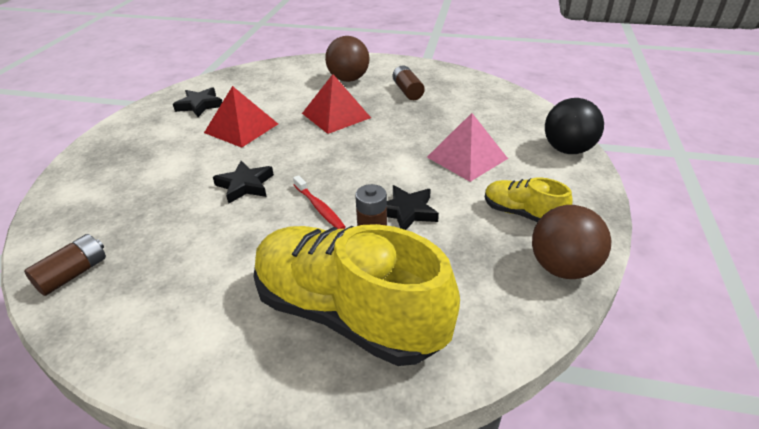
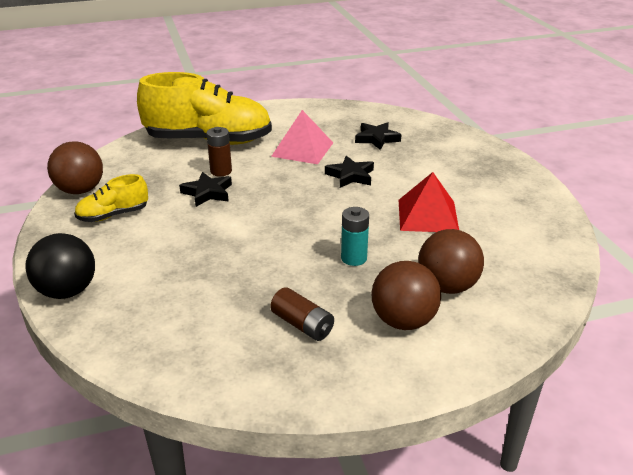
camera: 150 degrees right, 5 degrees down
(73, 274) = (379, 117): brown battery -> none
(200, 105) = (511, 226): black star -> black star (377, 139)
(300, 86) = (447, 286): none -> brown ball
(319, 208) = (276, 178): red toothbrush -> none
(336, 115) = (354, 258): red pyramid -> turquoise battery
(467, 157) = (178, 250): pink pyramid -> pink pyramid (302, 149)
(522, 214) = (113, 215): yellow shoe -> yellow shoe turned 150 degrees clockwise

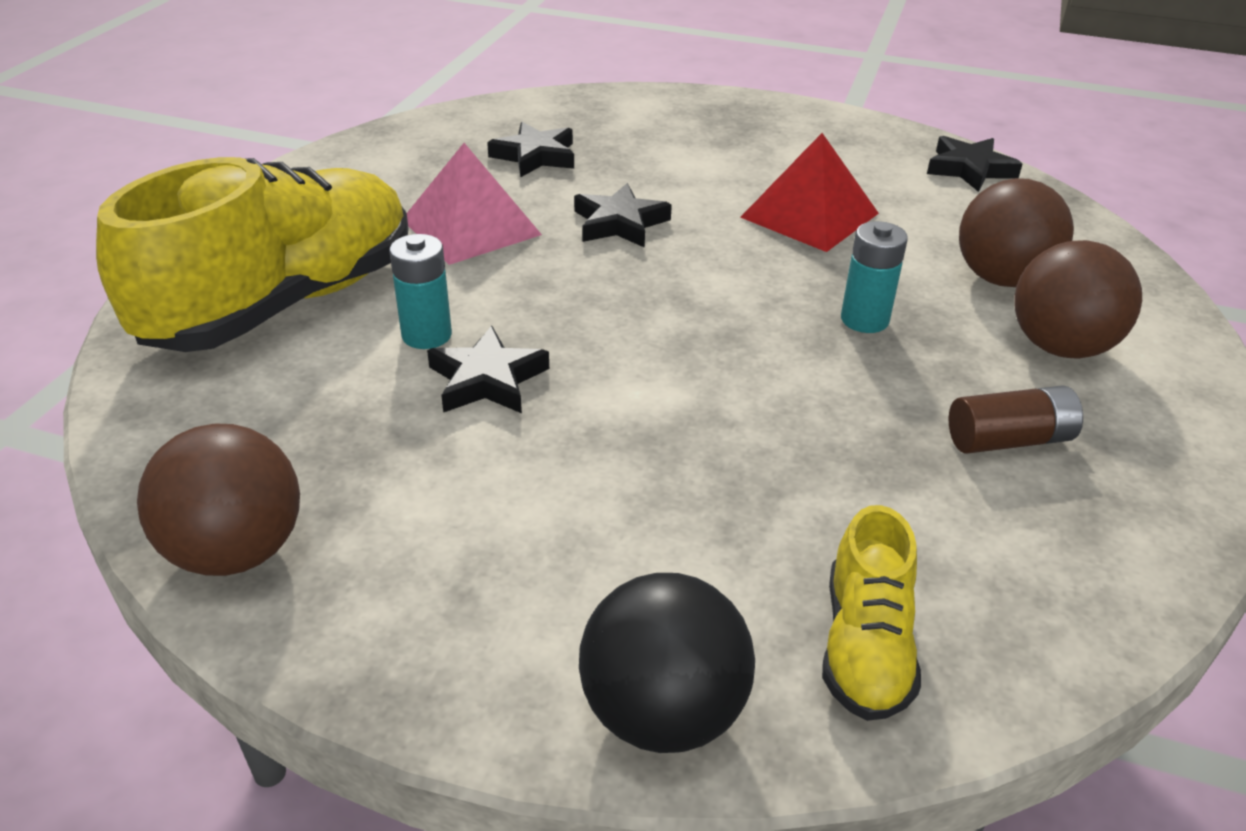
camera: 55 degrees left, 5 degrees up
(113, 215) = (418, 535): yellow shoe -> yellow shoe (865, 647)
(221, 171) = (427, 335): brown battery -> turquoise battery
(554, 245) = (969, 169): none -> black star

